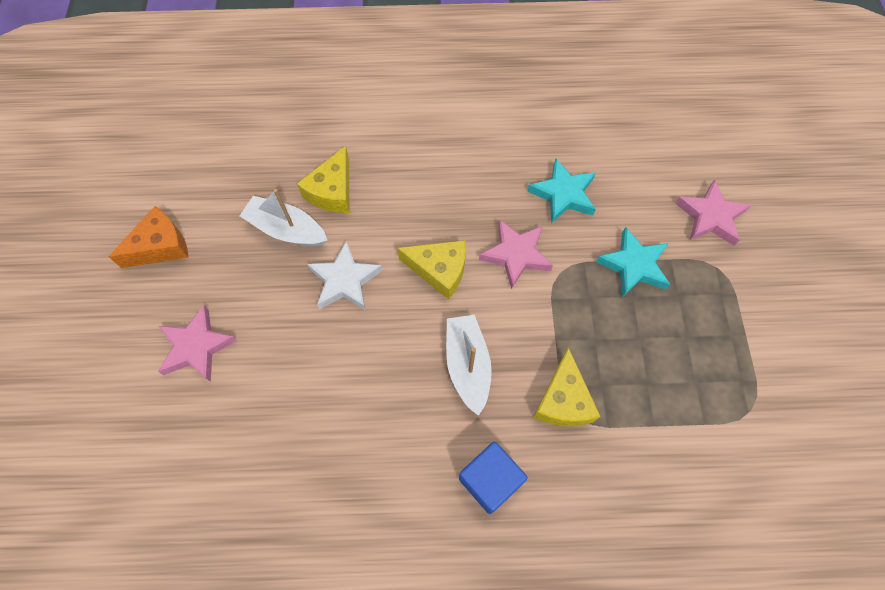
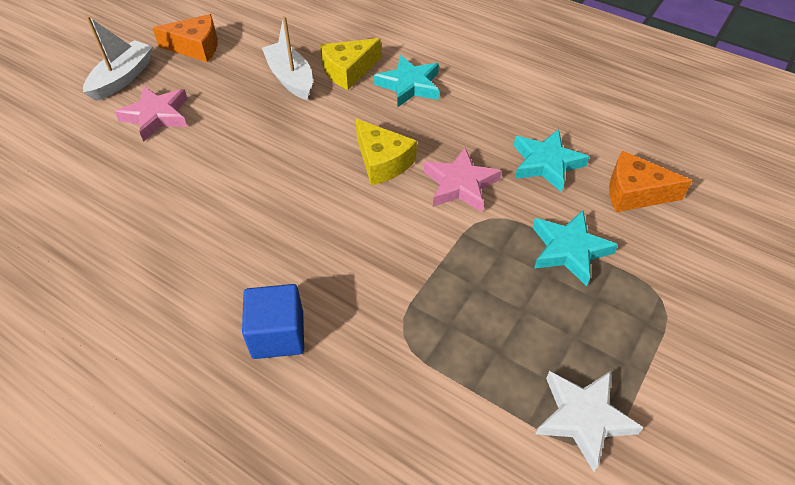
camera: 35 degrees right, 15 degrees down
(345, 280) = (301, 130): white star -> white star (583, 418)
(398, 177) = (409, 85): none -> turquoise star
(467, 365) = (341, 239): white boat -> white boat (122, 78)
(563, 400) = (401, 314): yellow cheese -> none
(642, 184) = (634, 193): none -> orange cheese
(710, 217) = (689, 253): pink star -> none

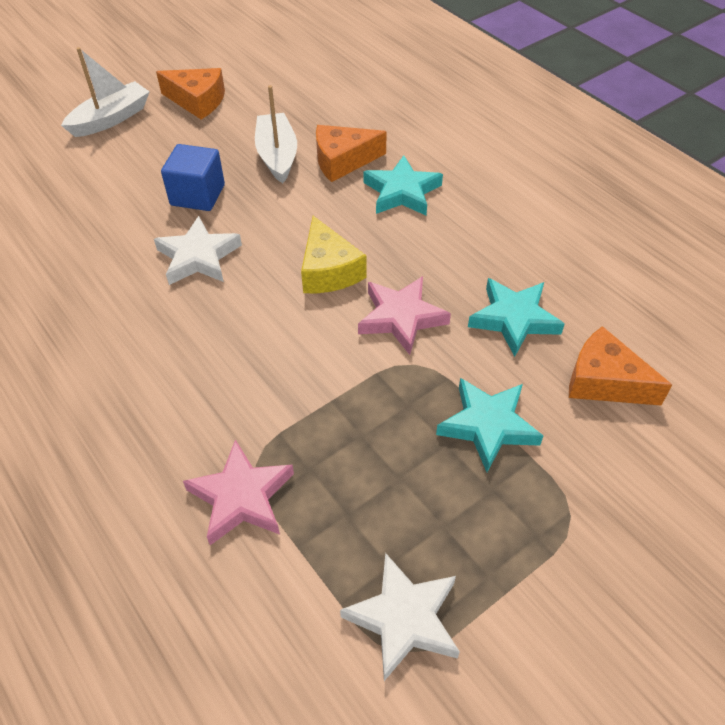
camera: 20 degrees right, 0 degrees up
(157, 116) = (124, 166): pink star -> pink star (241, 497)
(265, 178) = (198, 257): none -> white star
(278, 334) = (130, 425): blue cube -> blue cube (197, 195)
(348, 71) = (343, 161): yellow cheese -> orange cheese

